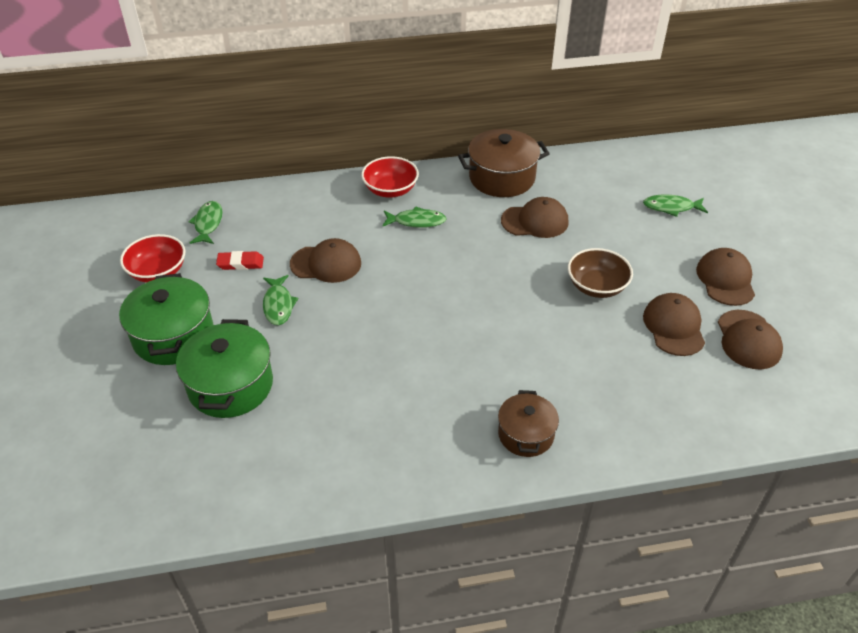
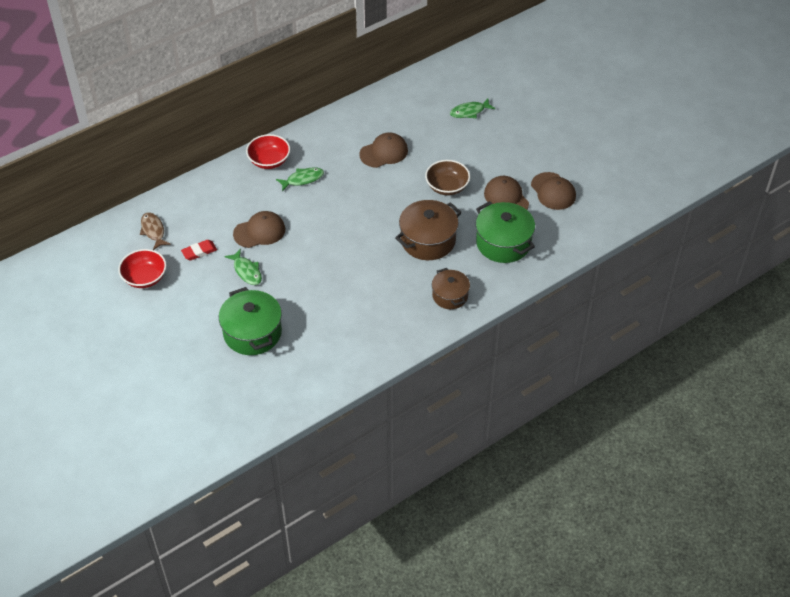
camera: 25 degrees left, 5 degrees up
(173, 336) = (191, 316): green pot -> green pot (503, 243)
(208, 223) = (153, 231): green fish -> brown fish
(502, 178) = (343, 125): brown pot -> brown pot (428, 240)
(725, 279) = (524, 154): brown cap -> none

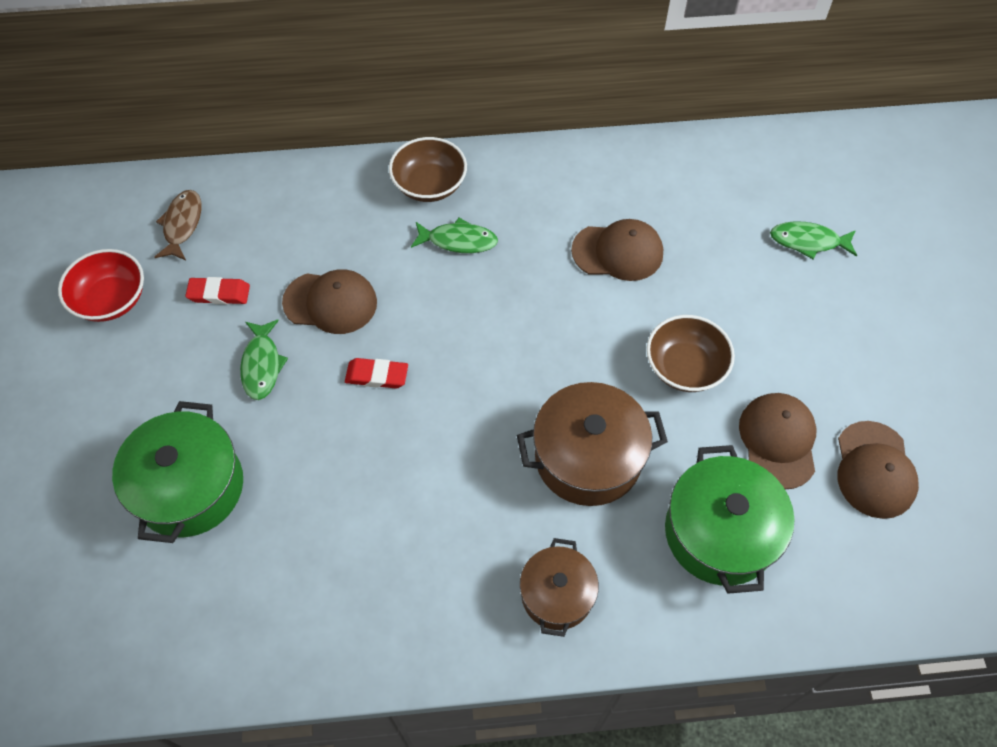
camera: 30 degrees right, 10 degrees up
(269, 161) = (429, 185): red bowl -> brown bowl
(306, 251) = (377, 375): none -> red eraser

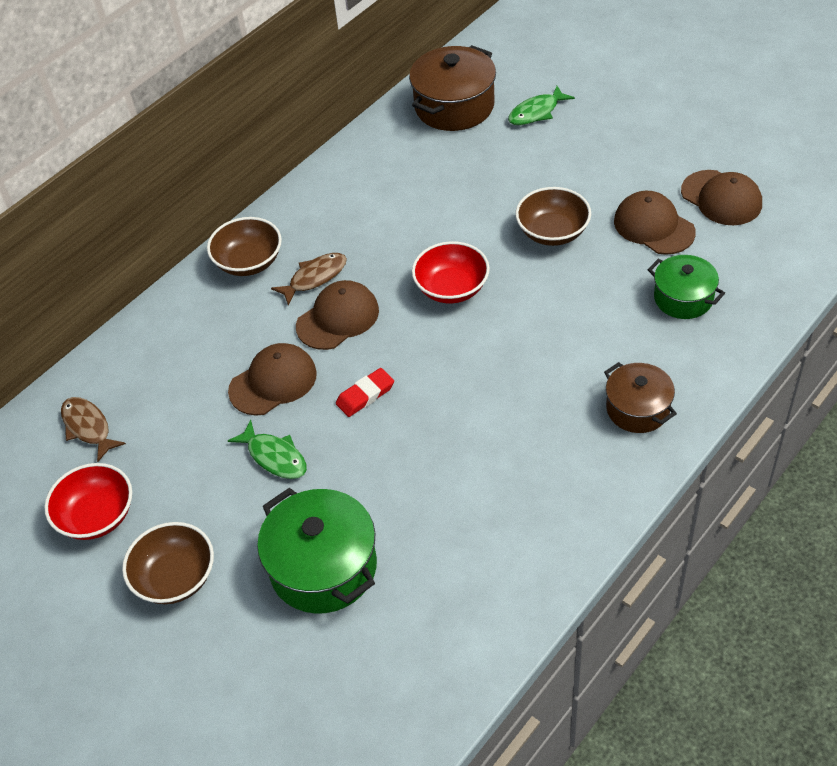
camera: 40 degrees left, 10 degrees down
(100, 396) = (175, 577): none -> brown bowl
(219, 293) = (180, 443): red eraser -> none
(458, 241) = (315, 278): green fish -> brown fish
(545, 343) = (451, 288): none -> red bowl
(588, 457) = (560, 325): brown pot -> brown pot (454, 106)
(617, 252) = (429, 204): brown cap -> brown cap (338, 318)
(719, 532) = (683, 298): green pot -> green pot, size x0.63

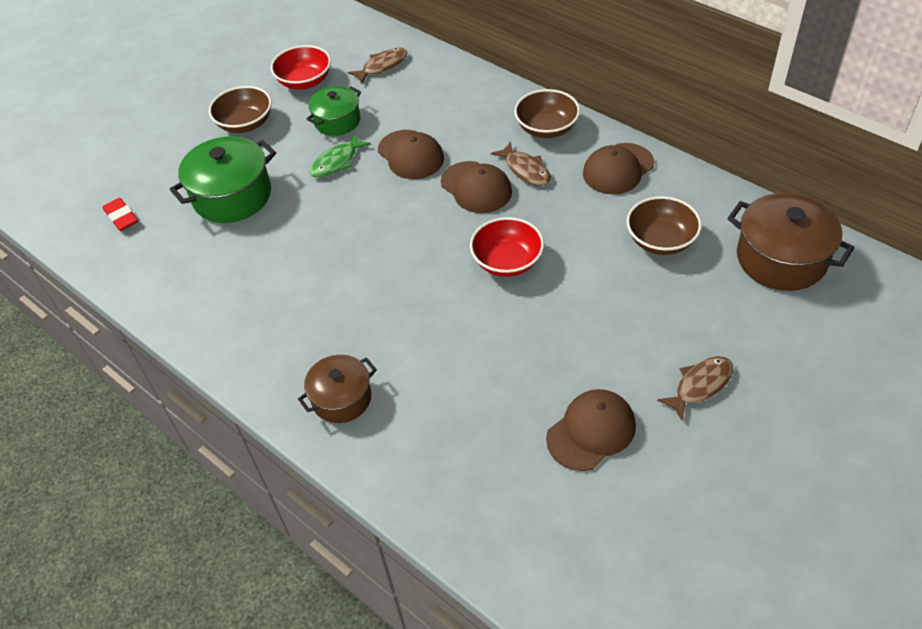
camera: 90 degrees right, 0 degrees up
(365, 395) = (388, 209): red eraser -> red eraser (121, 217)
(536, 112) = (781, 330): green fish -> none
(552, 232) = (582, 340): brown bowl -> brown bowl (661, 240)
(598, 160) = (700, 385): none -> brown fish
(683, 298) = (480, 450): green pot -> green pot (337, 121)
(721, 198) = (641, 505): brown cap -> brown cap (618, 169)

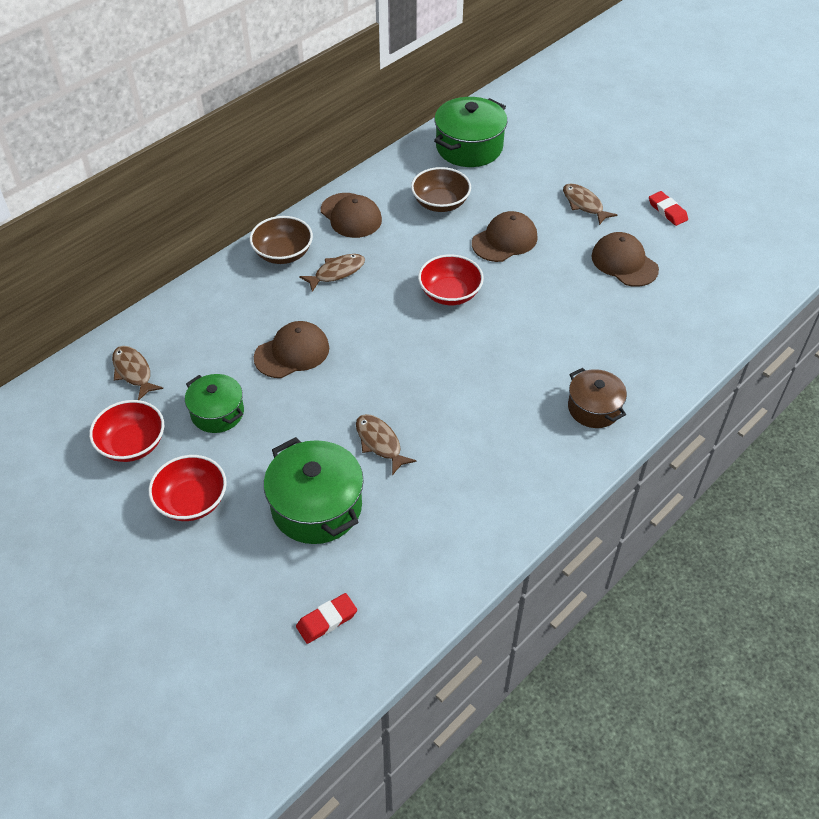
camera: 90 degrees left, 0 degrees up
(245, 124) = (192, 501): brown bowl -> red bowl
(300, 228) = (380, 443): none -> brown fish
(337, 162) = (286, 413): green fish -> none
(476, 187) = (352, 307): brown cap -> brown cap (504, 240)
(714, 488) = (667, 211): none -> red eraser
(781, 258) = (469, 147): brown pot -> green pot

